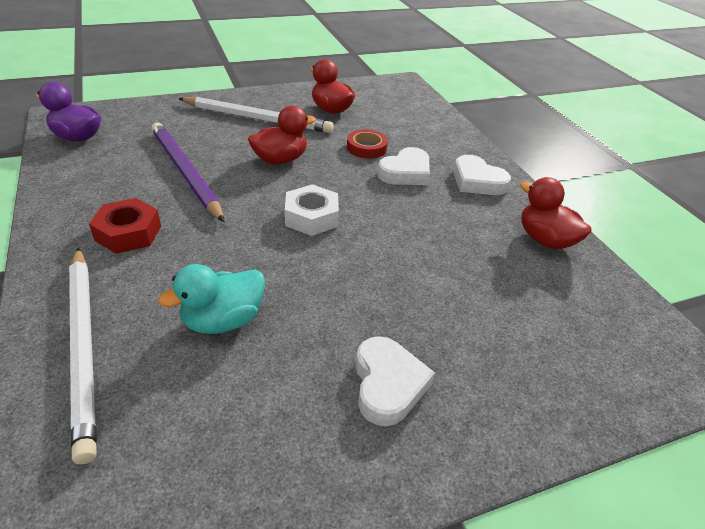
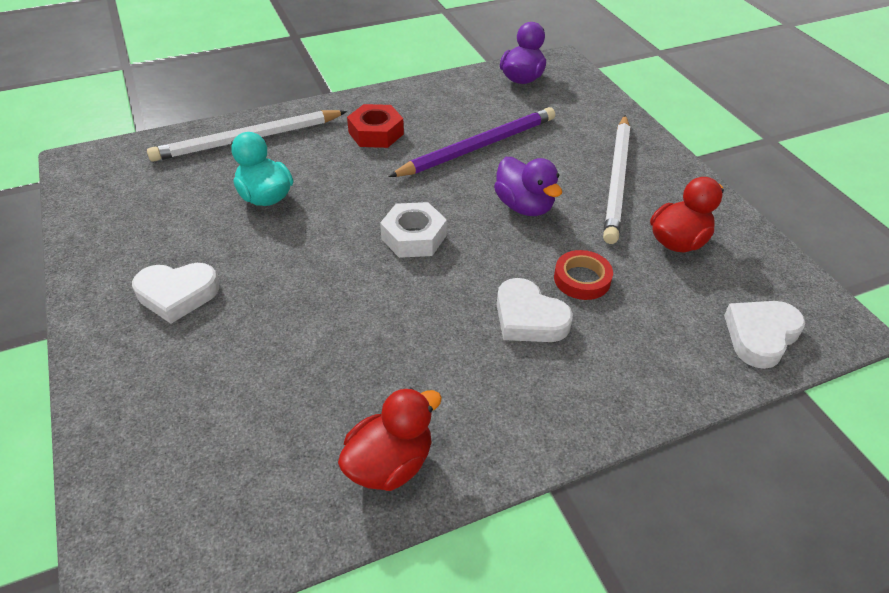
camera: 90 degrees right, 5 degrees up
(280, 160) = (524, 206): red duck -> purple duck
(477, 181) = (528, 399): white heart -> white heart (760, 336)

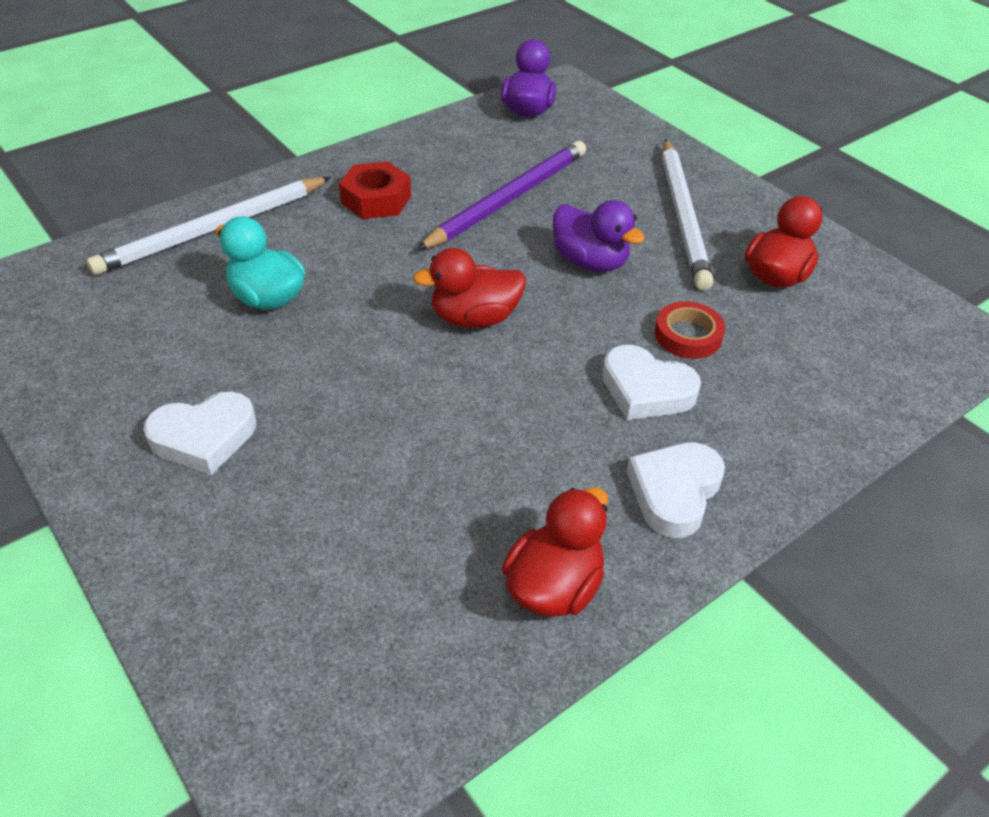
camera: 15 degrees left, 0 degrees up
(414, 237) = (474, 318): white nut -> red duck
(760, 336) = (900, 365): white heart -> white heart (674, 492)

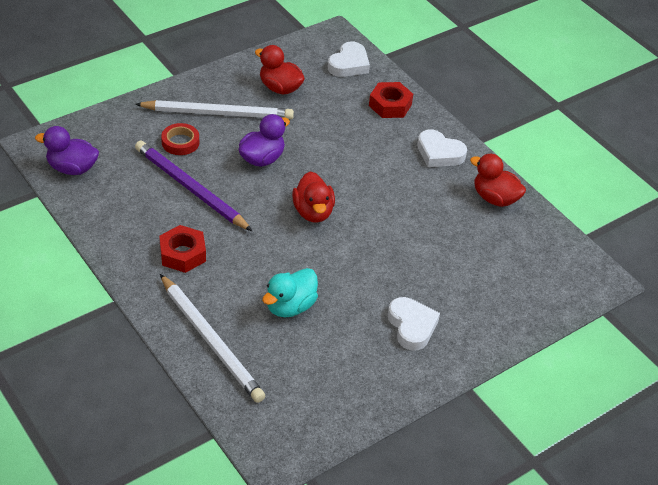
camera: 90 degrees left, 0 degrees up
(646, 390) = (372, 152): white heart -> white heart (349, 64)
(688, 335) = (329, 130): red tape -> red tape (180, 142)
(796, 417) = (390, 105): none -> red nut

